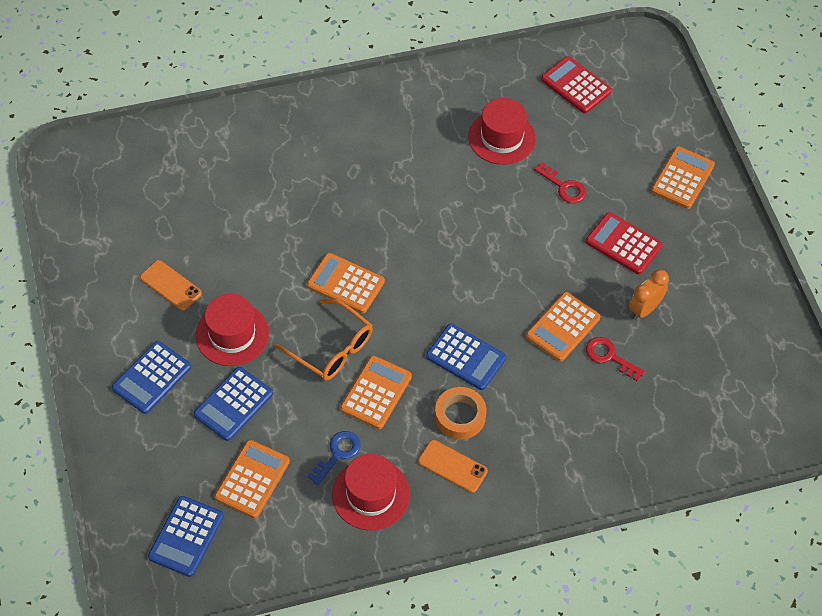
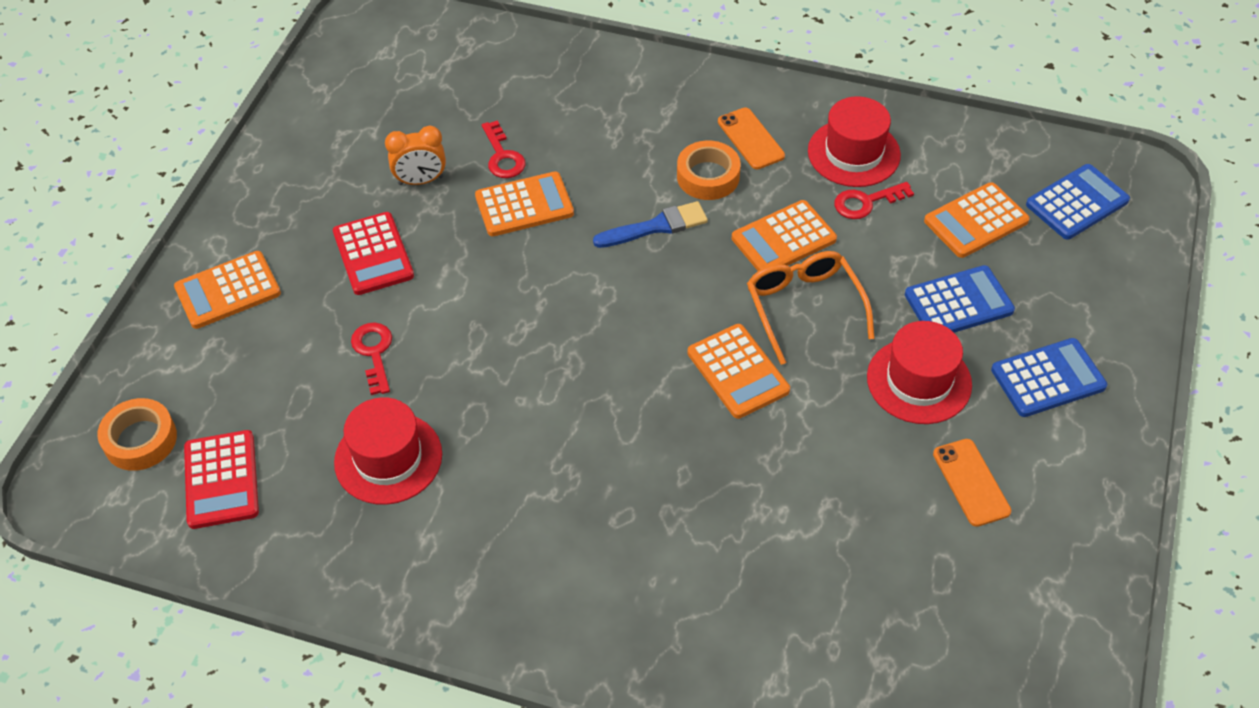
camera: 145 degrees left, 5 degrees down
(337, 454) = (866, 202): blue key -> red key
(466, 357) = (656, 226): blue calculator -> blue brush
(637, 82) = (140, 440): none -> orange tape

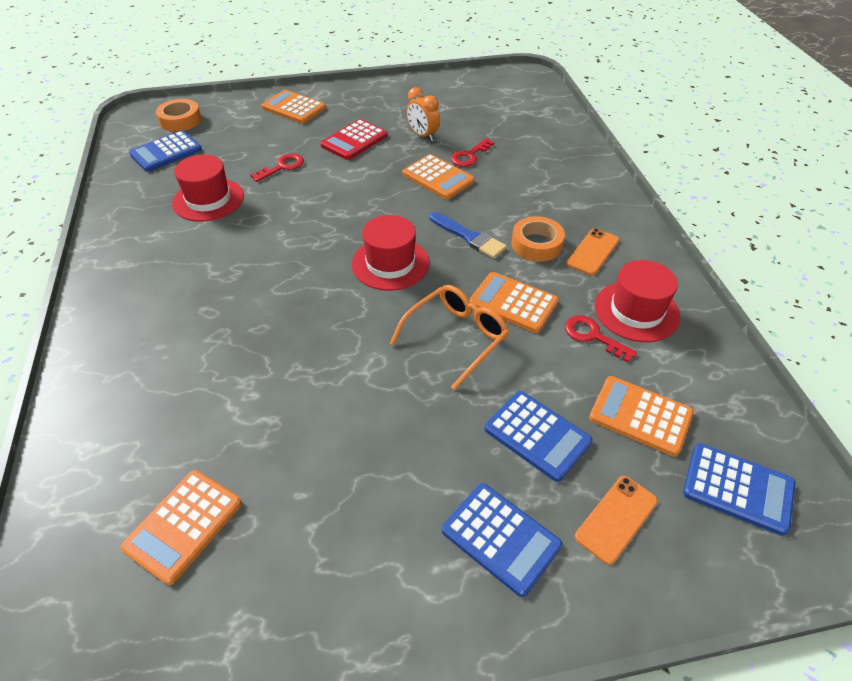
camera: 60 degrees right, 5 degrees down
(221, 480) = (166, 152): red calculator -> blue calculator
(738, 372) = (369, 323): orange calculator -> orange calculator (184, 525)
(919, 381) = (431, 437): red hat -> red hat (390, 263)
(971, 482) = (343, 515): orange phone -> orange phone (616, 519)

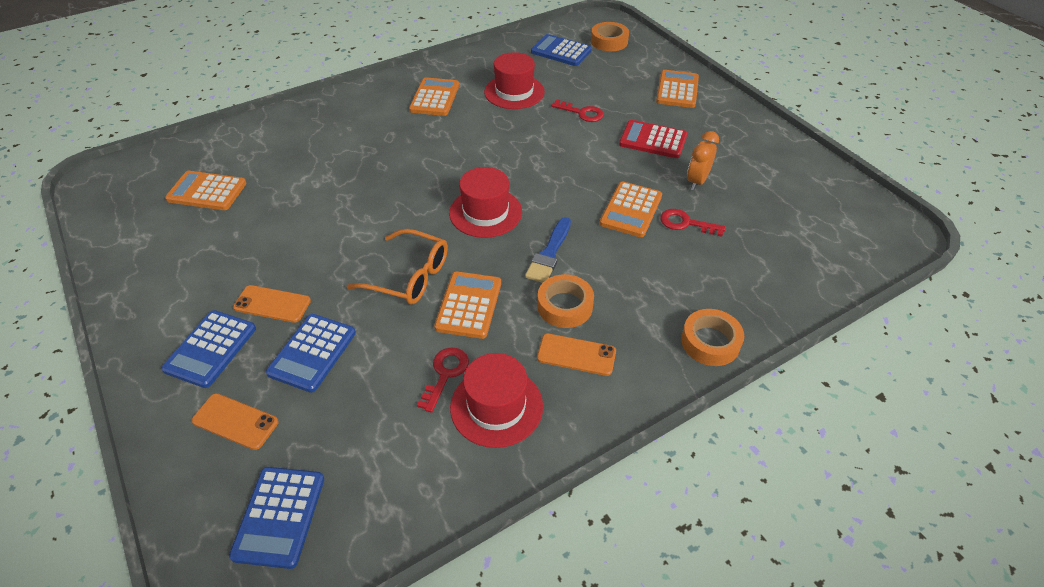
camera: 70 degrees right, 0 degrees up
(449, 465) = (272, 304): none -> orange phone
(599, 183) = (710, 342): none -> orange tape
(640, 416) = (351, 426): orange calculator -> orange calculator (434, 97)

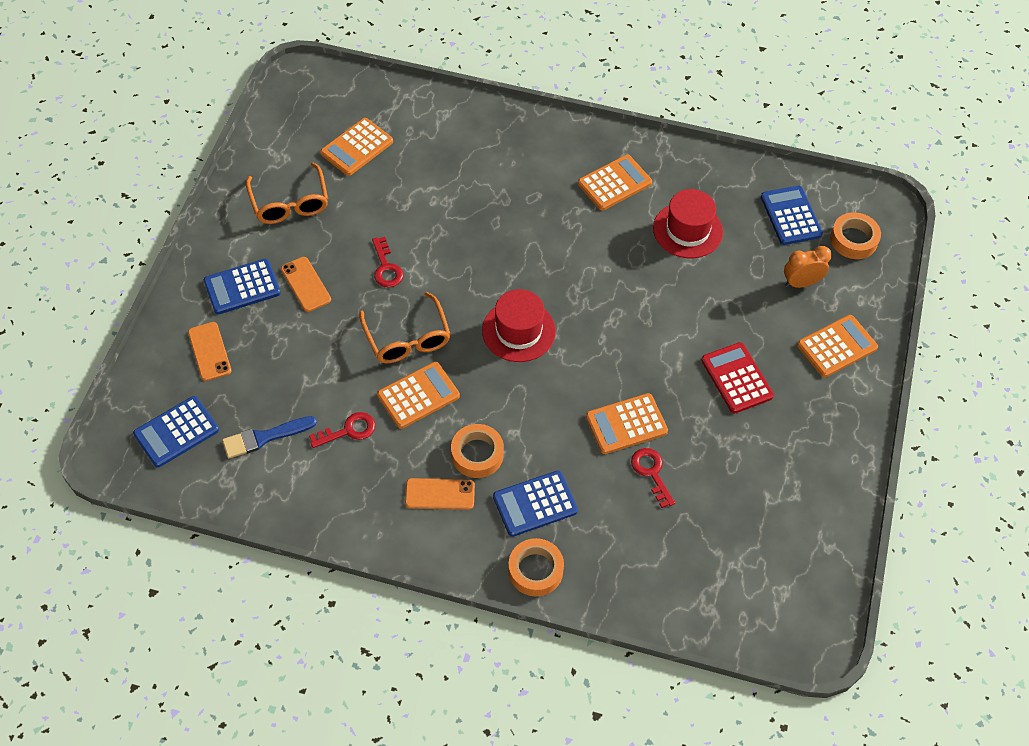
camera: 45 degrees right, 10 degrees up
(187, 262) = (290, 203): none -> orange glasses
(207, 191) = (357, 147): orange calculator -> orange calculator turned 105 degrees counterclockwise
(312, 353) = (292, 343): blue calculator -> blue calculator (535, 504)
(496, 406) = (352, 480): red hat -> none
(549, 254) = (519, 406): blue brush -> blue brush (264, 437)
(576, 354) = (440, 494): orange phone -> orange phone turned 60 degrees counterclockwise
(582, 113) = (715, 300): red key -> red key (386, 268)
(697, 181) = (715, 447): orange clock -> orange clock (801, 283)

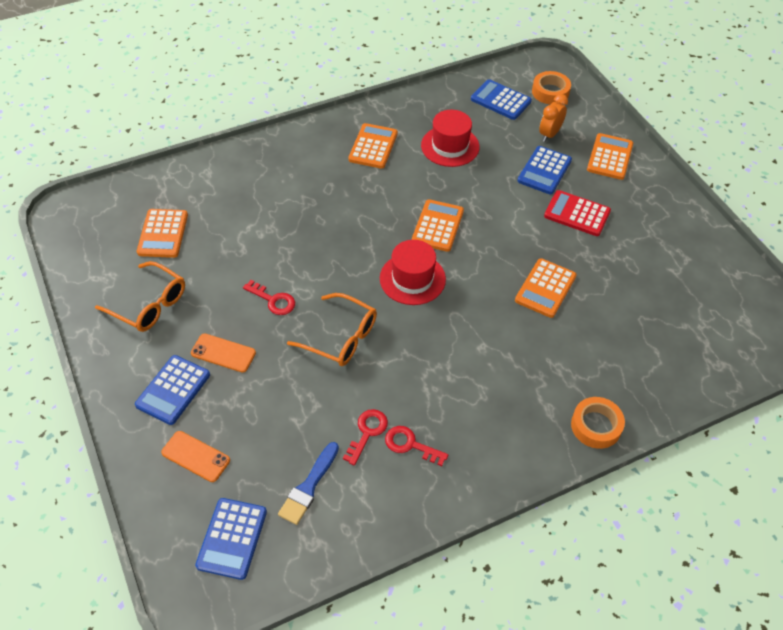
camera: 40 degrees left, 5 degrees down
(418, 395) = (391, 370): orange calculator -> orange calculator (437, 226)
(440, 494) = (479, 426): orange phone -> none
(477, 454) = (474, 379): orange tape -> none
(535, 504) = (547, 383): blue calculator -> blue calculator (544, 171)
(651, 472) = (593, 307): red key -> red key (410, 445)

